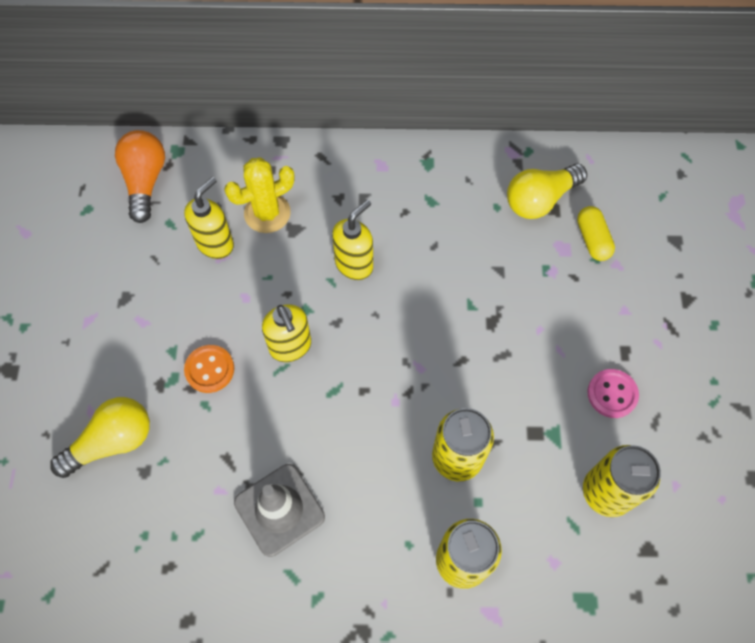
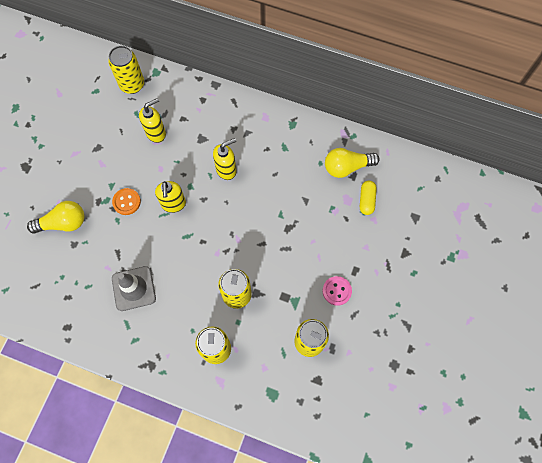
camera: 20 degrees right, 5 degrees up
(145, 181) = (132, 85): orange light bulb -> yellow can
(267, 213) = (190, 125): yellow cactus -> none

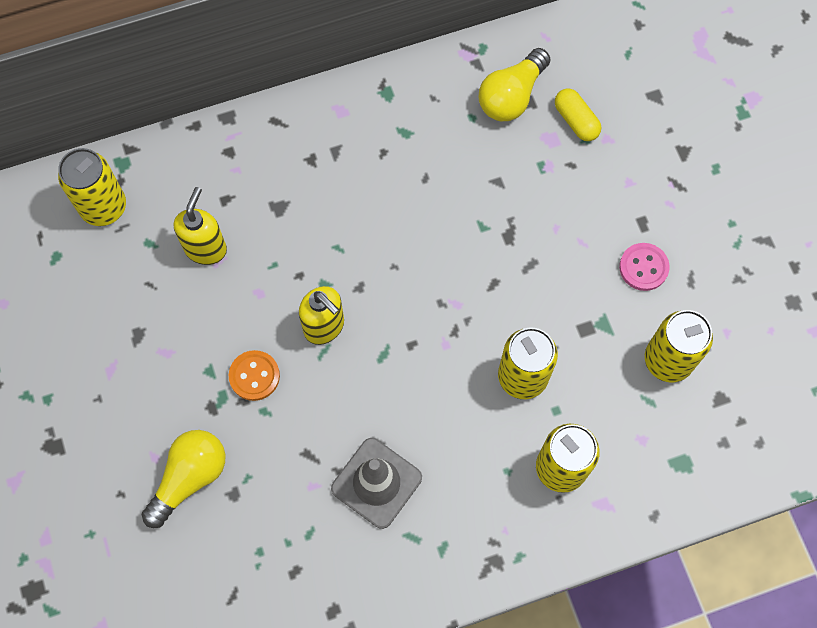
camera: 40 degrees left, 0 degrees up
(226, 170) = (354, 223): yellow soap dispenser -> none

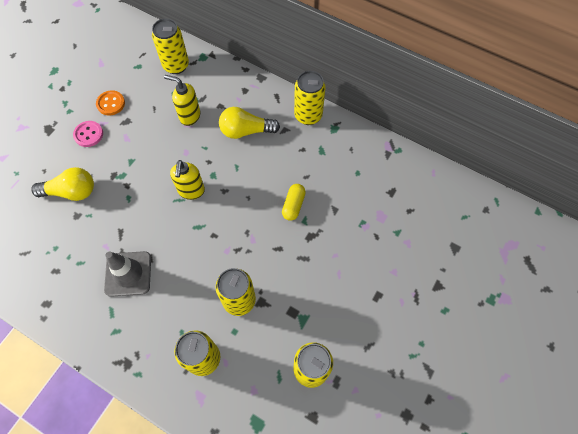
camera: 50 degrees right, 5 degrees down
(206, 248) = (189, 116): yellow soap dispenser -> yellow soap dispenser turned 135 degrees counterclockwise
(254, 376) = (142, 180): orange button -> orange button (111, 103)
(340, 107) = (308, 115): none -> yellow can
(511, 96) = (386, 181): yellow light bulb -> yellow light bulb (245, 131)
(576, 121) = (402, 220): yellow capsule -> yellow capsule (293, 205)
(643, 267) = (353, 315): pink button -> pink button (88, 134)

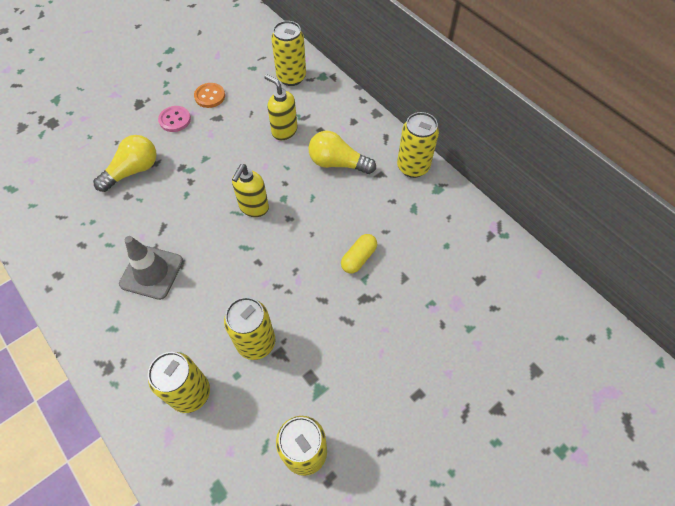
camera: 20 degrees right, 5 degrees down
(71, 192) = (133, 171): yellow light bulb -> yellow light bulb turned 60 degrees counterclockwise

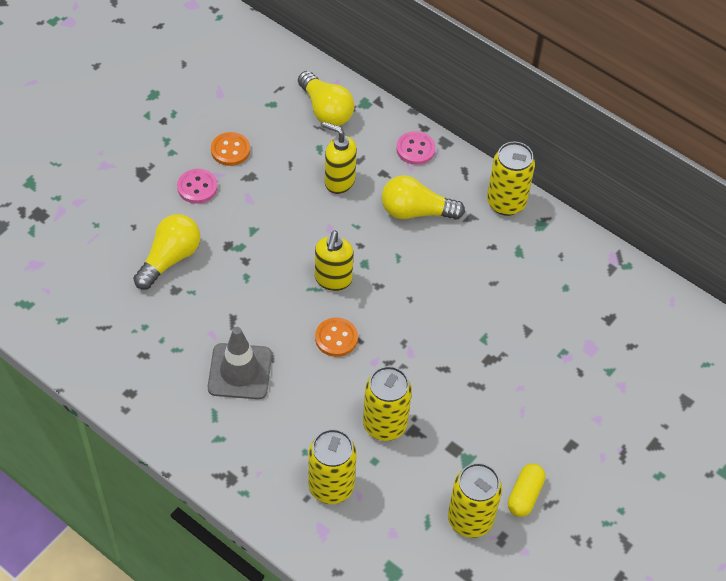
camera: 15 degrees left, 5 degrees down
(240, 257) = (336, 338): none -> orange button
(291, 77) = (326, 110): yellow can -> yellow light bulb
(351, 115) = (415, 149): none -> pink button
(358, 258) = (471, 317): yellow capsule -> yellow capsule (525, 495)

